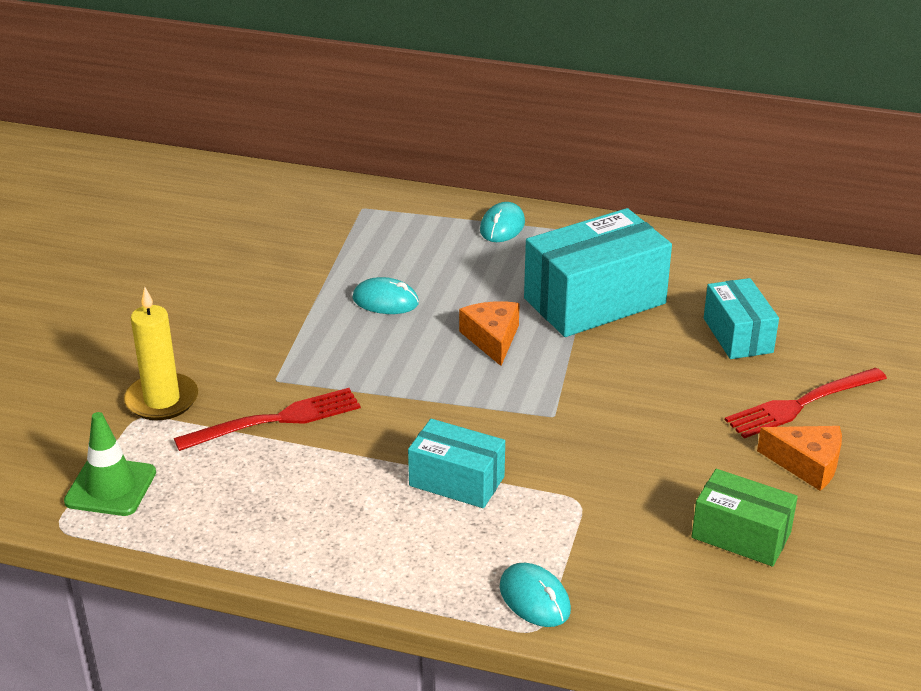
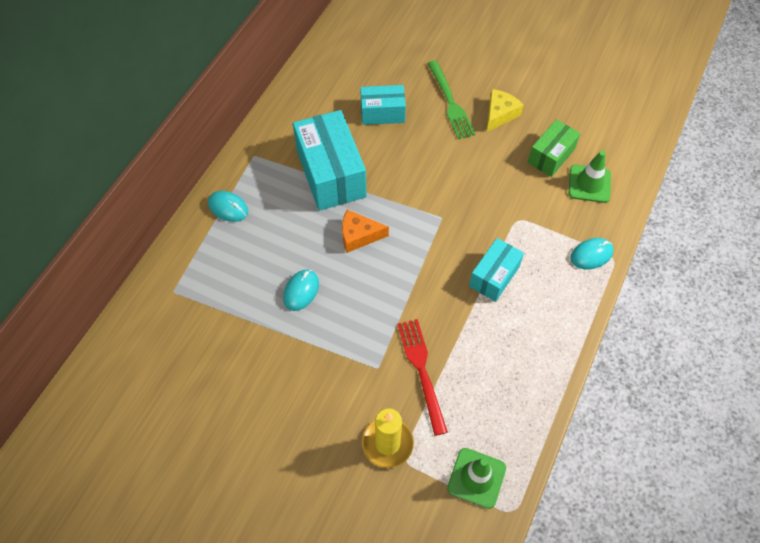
camera: 80 degrees left, 25 degrees up
(697, 591) = (589, 184): none -> green traffic cone
(801, 404) = (450, 103): red fork -> green fork
(807, 464) = (500, 114): orange cheese -> yellow cheese

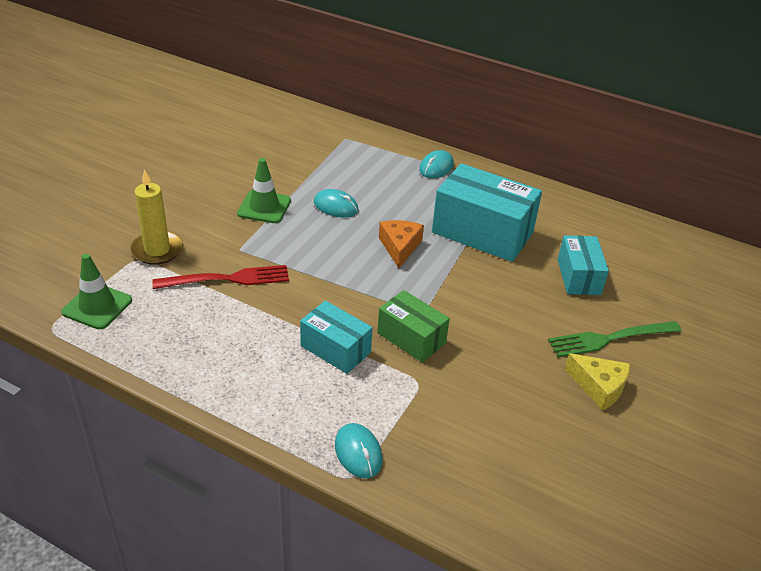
camera: 90 degrees right, 20 degrees down
(331, 174) = (482, 232): turquoise box -> turquoise box turned 45 degrees clockwise
(551, 156) = (530, 434): green box -> green box (411, 338)
(589, 184) = (482, 472): green traffic cone -> green traffic cone (264, 207)

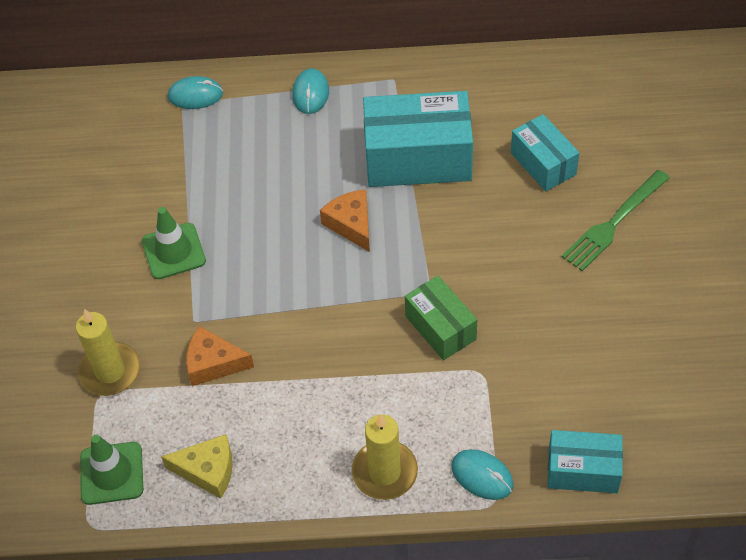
camera: 25 degrees left, 15 degrees up
(228, 279) = (213, 363): red fork -> orange cheese
(284, 408) = (384, 472): none -> yellow candle
(335, 349) = (381, 382): turquoise box -> turquoise box (582, 470)
(336, 206) = (247, 207): turquoise mouse -> turquoise mouse (195, 95)
(411, 338) = (440, 327): green box -> green box turned 45 degrees clockwise
(599, 387) = (636, 283): yellow cheese -> yellow cheese (208, 470)

